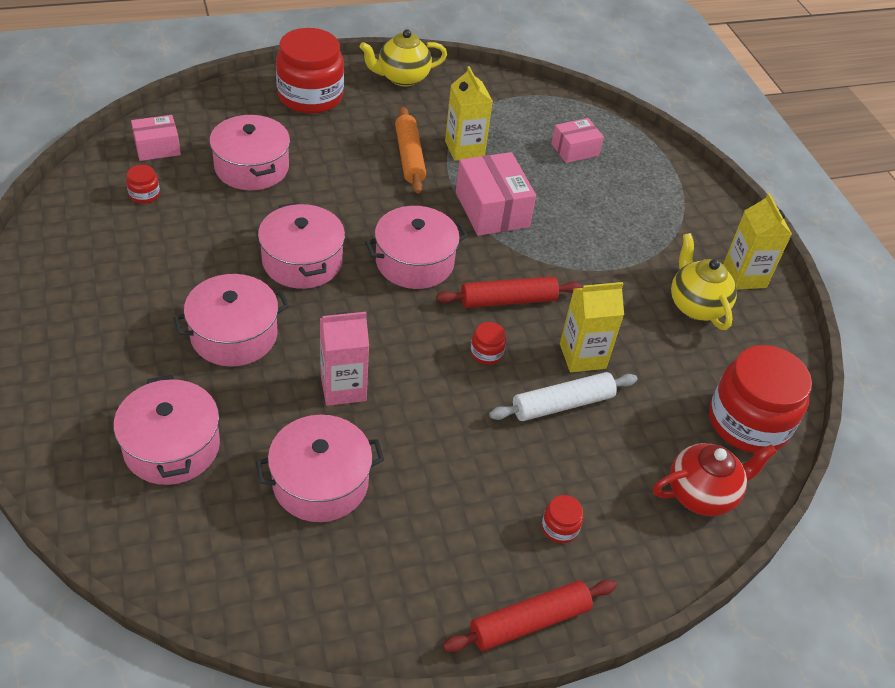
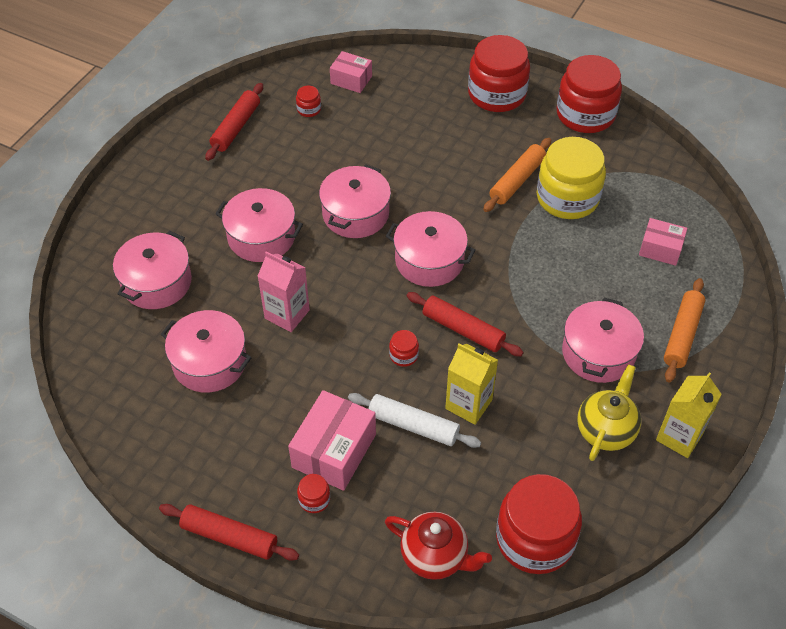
camera: 50 degrees right, 5 degrees up
(83, 250) = (236, 127): none -> red rolling pin
(252, 167) = (396, 127): pink pot -> pink pot (598, 353)
(402, 78) = (585, 114): yellow teapot -> red jar
(464, 149) = (567, 198): yellow carton -> yellow jar
(492, 209) = (532, 256): pink box -> pink box (334, 451)
(661, 202) = (682, 334): none -> orange rolling pin

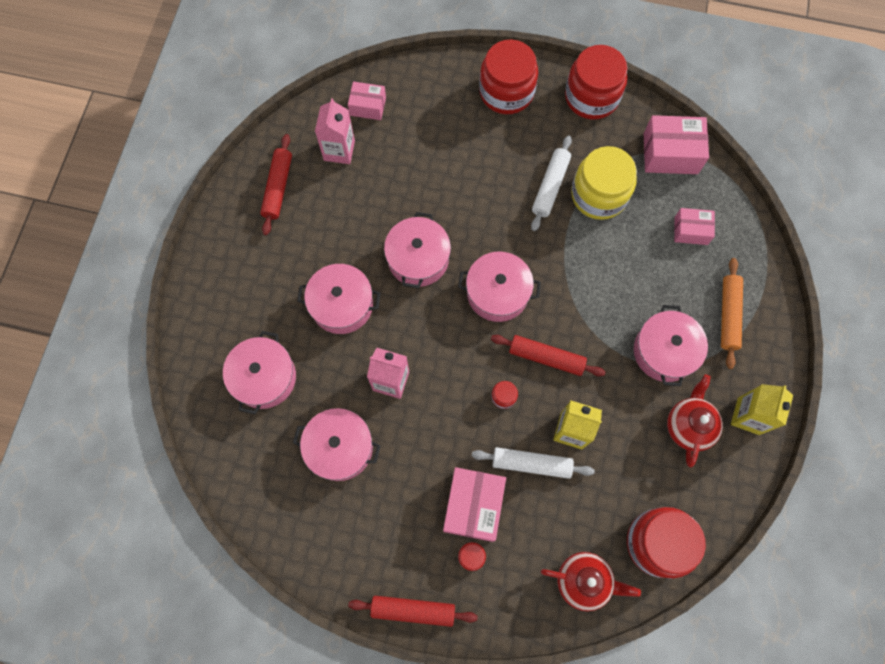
camera: 15 degrees left, 20 degrees up
(309, 109) = (339, 150): red jar -> pink carton
(517, 180) = (550, 186): orange rolling pin -> white rolling pin
(606, 430) = (688, 426): yellow teapot -> red teapot
(657, 177) = (670, 153): none -> pink box

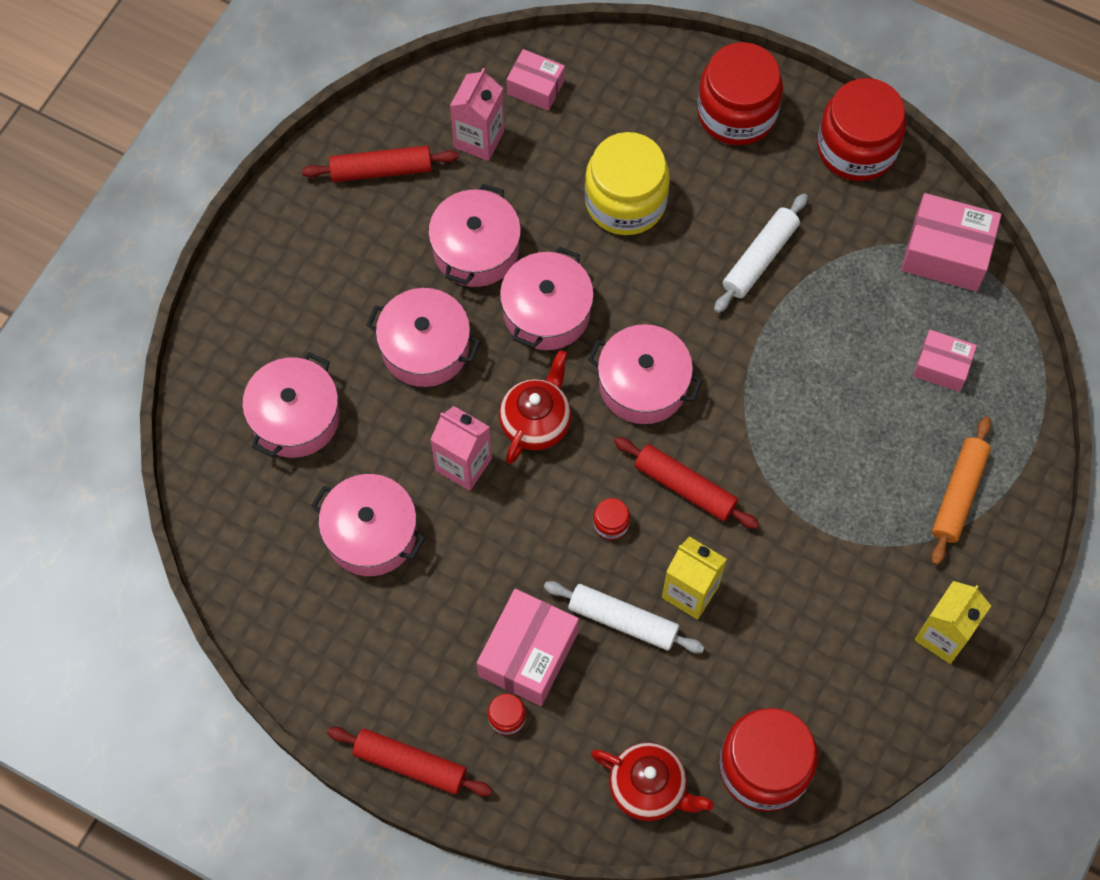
camera: 15 degrees right, 5 degrees down
(278, 188) = (381, 170): red rolling pin -> red rolling pin turned 60 degrees clockwise
(599, 195) = (825, 286): yellow jar -> yellow jar (625, 201)
(664, 351) = (852, 520): pink pot -> pink pot (476, 249)
(688, 426) = (855, 627): red teapot -> red teapot (536, 423)

